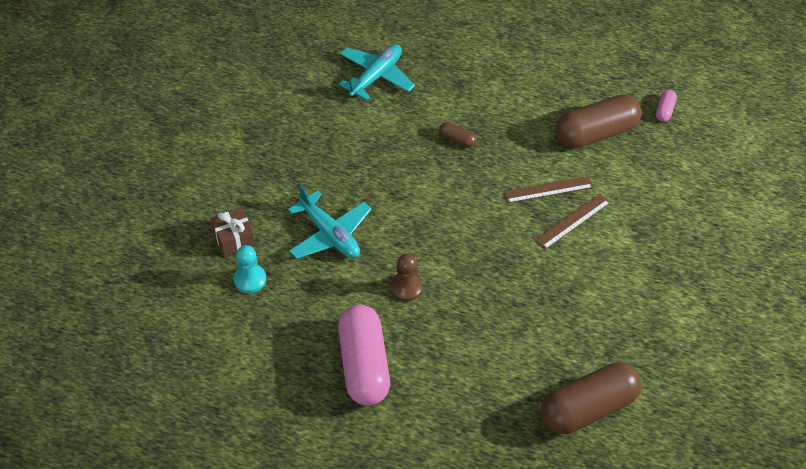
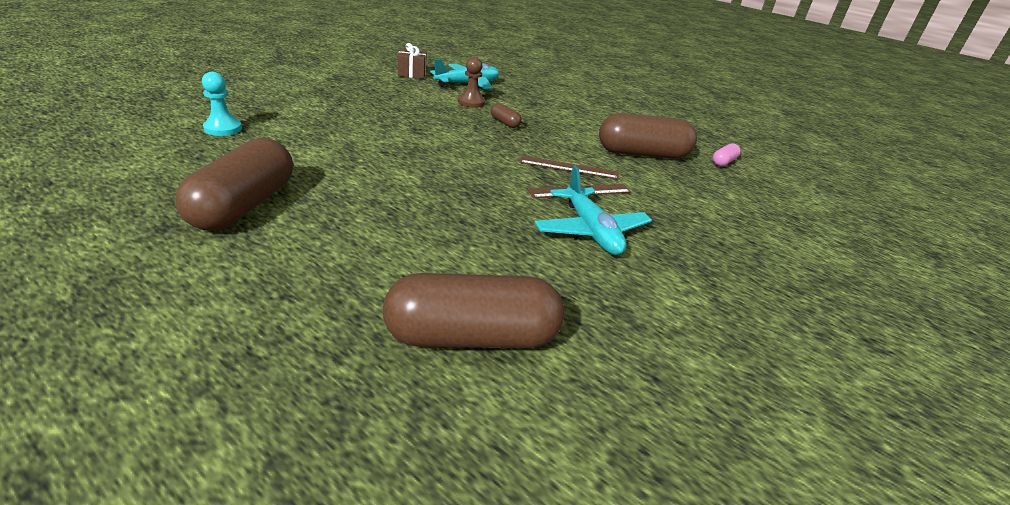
camera: 20 degrees right, 20 degrees down
(234, 239) = (245, 109): brown gift -> brown gift (412, 73)
(329, 234) = (330, 130): turquoise plane -> turquoise plane (590, 231)
(363, 364) = (244, 206): pink capsule -> brown capsule
(405, 287) = (358, 175): brown pawn -> brown pawn (471, 102)

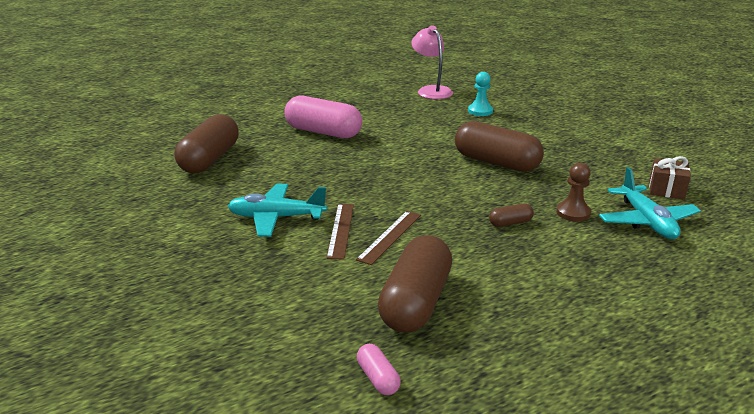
camera: 115 degrees right, 5 degrees down
(113, 160) = (431, 90): none -> pink lamp
(244, 206) = (366, 117): brown capsule -> brown capsule (496, 162)
(318, 237) = (323, 132): none -> pink capsule

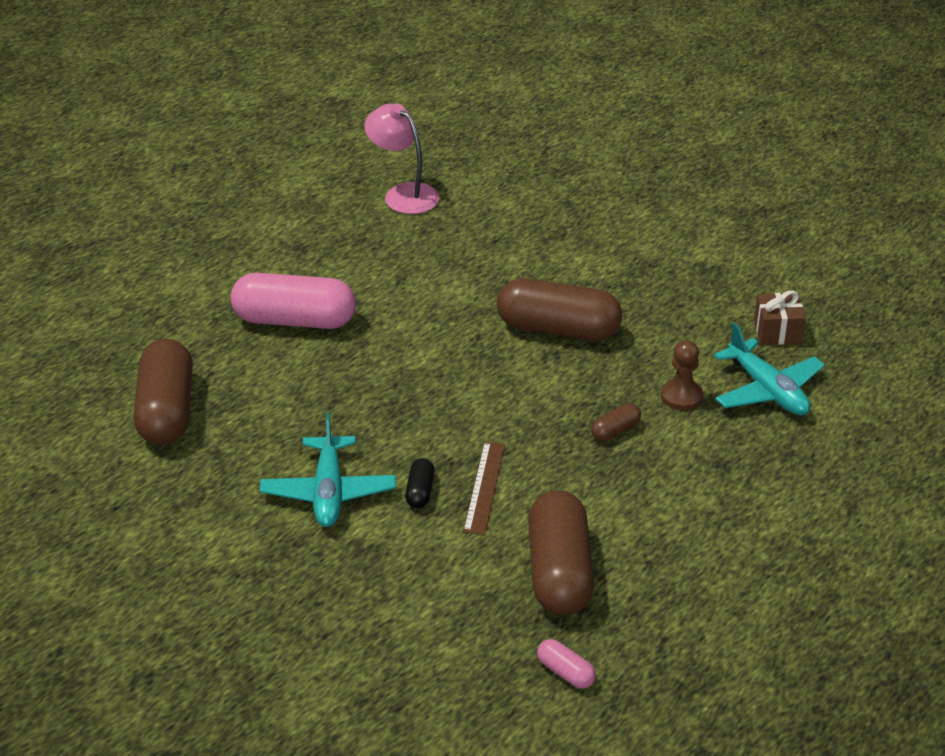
camera: 20 degrees left, 10 degrees up
(276, 218) = (328, 492): turquoise plane -> turquoise plane turned 75 degrees counterclockwise
(340, 230) = (420, 492): brown ruler -> black capsule
(480, 111) = (494, 228): turquoise pawn -> none

